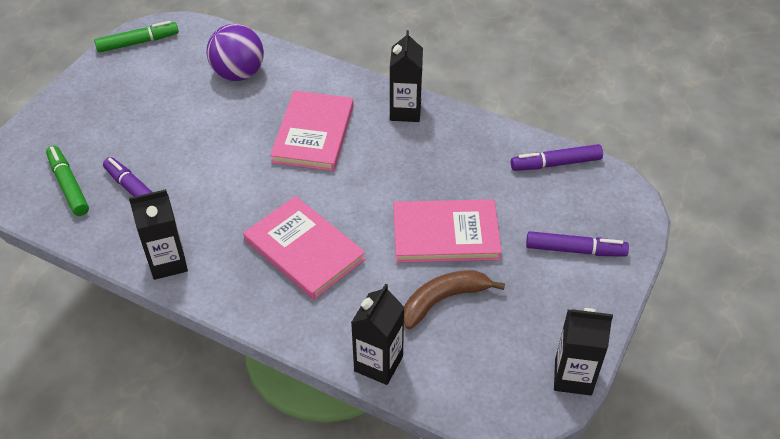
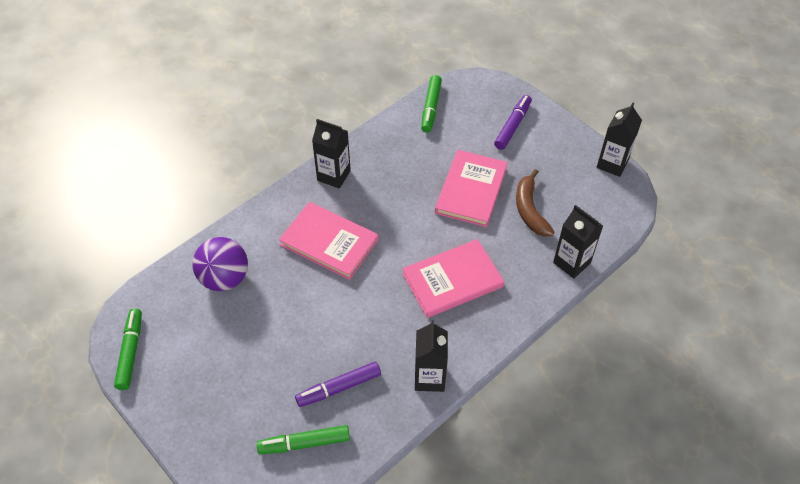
camera: 70 degrees left, 5 degrees up
(555, 163) = (431, 107): purple marker -> green marker

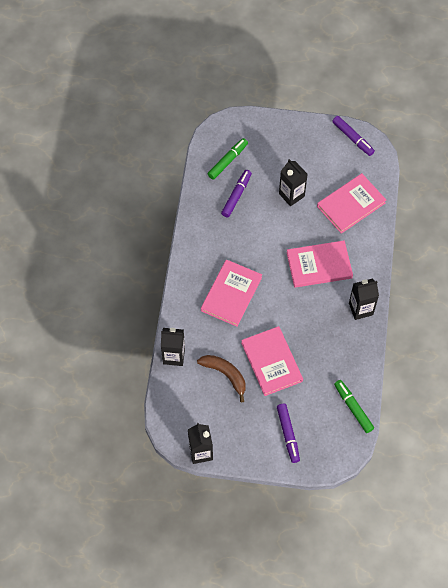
camera: 140 degrees right, 10 degrees up
(130, 352) = (352, 138): green marker -> purple marker
(224, 278) = (351, 204): purple ball -> pink book
(429, 377) = (197, 233): black carton -> black carton (291, 195)

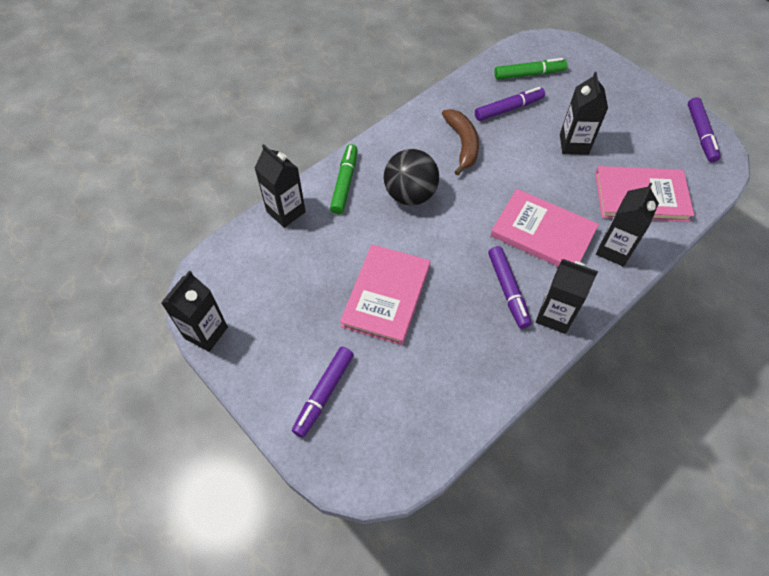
camera: 40 degrees right, 5 degrees down
(225, 375) = (320, 270): brown banana -> brown banana (462, 144)
(231, 294) = (410, 194): pink book -> black ball
(328, 312) = (508, 290): none -> purple marker
(353, 408) = (437, 427): green marker -> green marker (345, 183)
(361, 249) = (614, 250): none -> black carton

